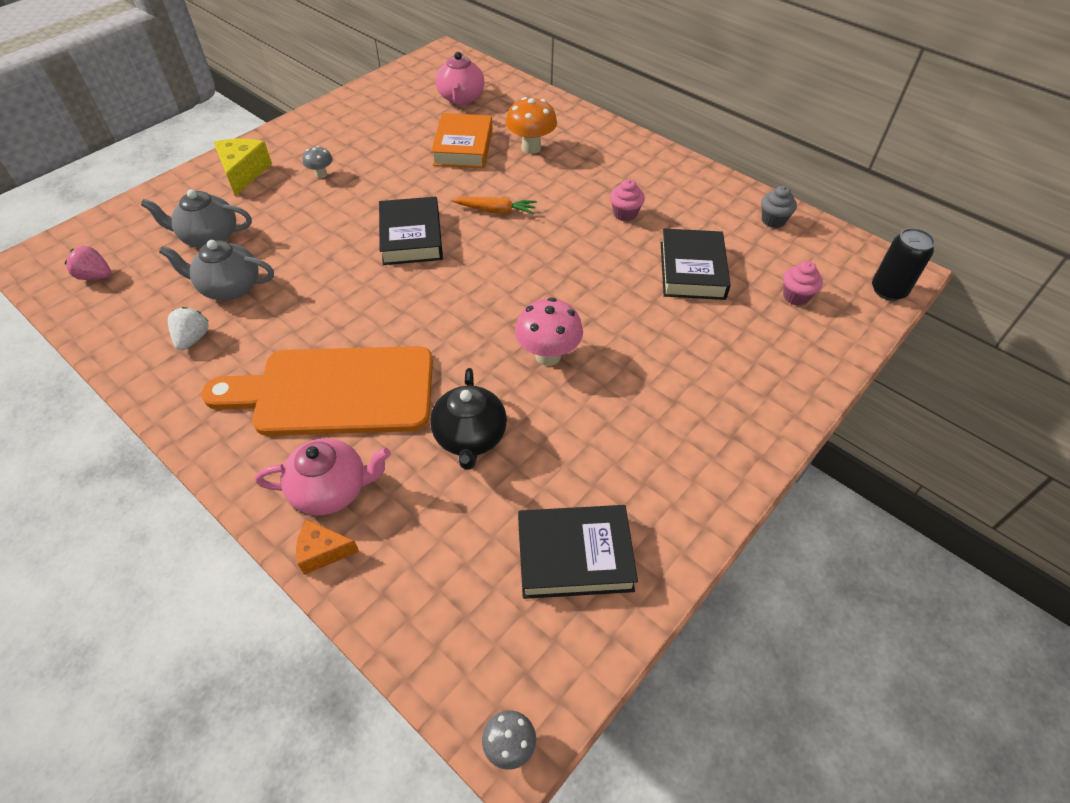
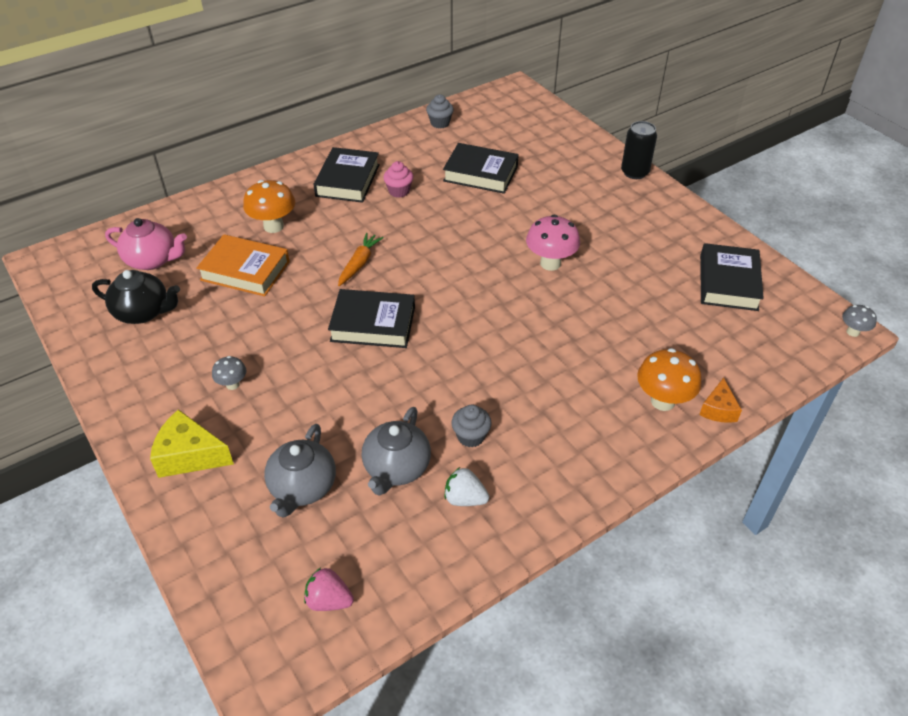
camera: 75 degrees left, 5 degrees down
(96, 276) = (329, 600): pink strawberry -> pink strawberry turned 75 degrees clockwise
(269, 330) = (471, 436): none -> grey cupcake
(331, 490) = (662, 401): pink teapot -> orange mushroom
(335, 391) = (560, 392): orange cutting board -> none
(470, 437) = (623, 317): black teapot -> black teapot (143, 312)
(625, 176) = (347, 180): none -> black book
(796, 296) = (524, 136): pink cupcake -> none
(888, 290) = (530, 99): black can -> black can (634, 172)

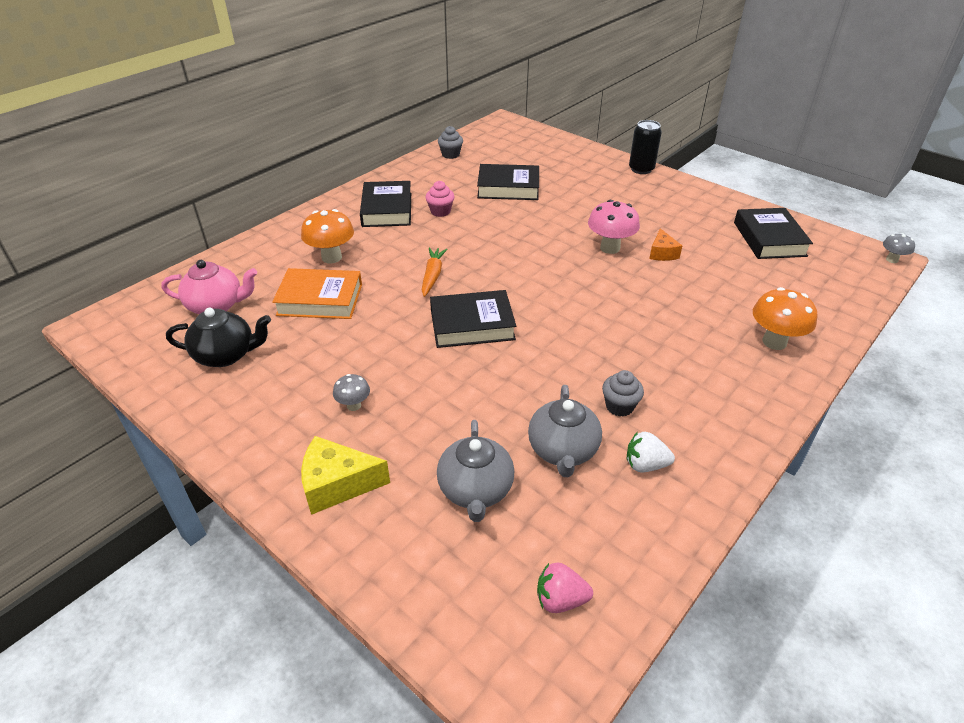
camera: 15 degrees left, 5 degrees down
(718, 409) = (825, 340): orange cheese -> orange cheese (662, 253)

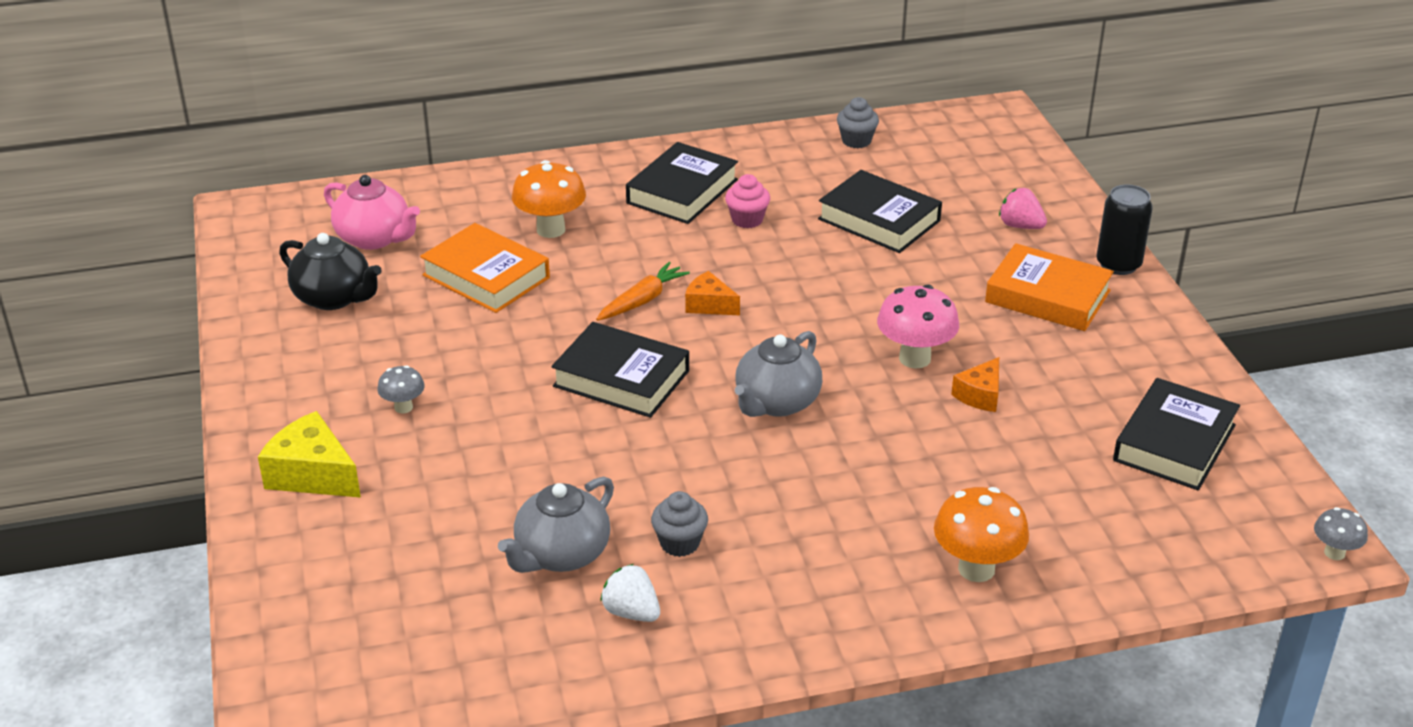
camera: 35 degrees right, 5 degrees down
(473, 263) = (709, 305): none -> orange cheese
(475, 490) = (431, 545): grey teapot -> grey teapot (776, 403)
(560, 599) = (400, 676): pink strawberry -> pink strawberry (1020, 226)
(630, 194) = (1047, 296): none -> orange book

